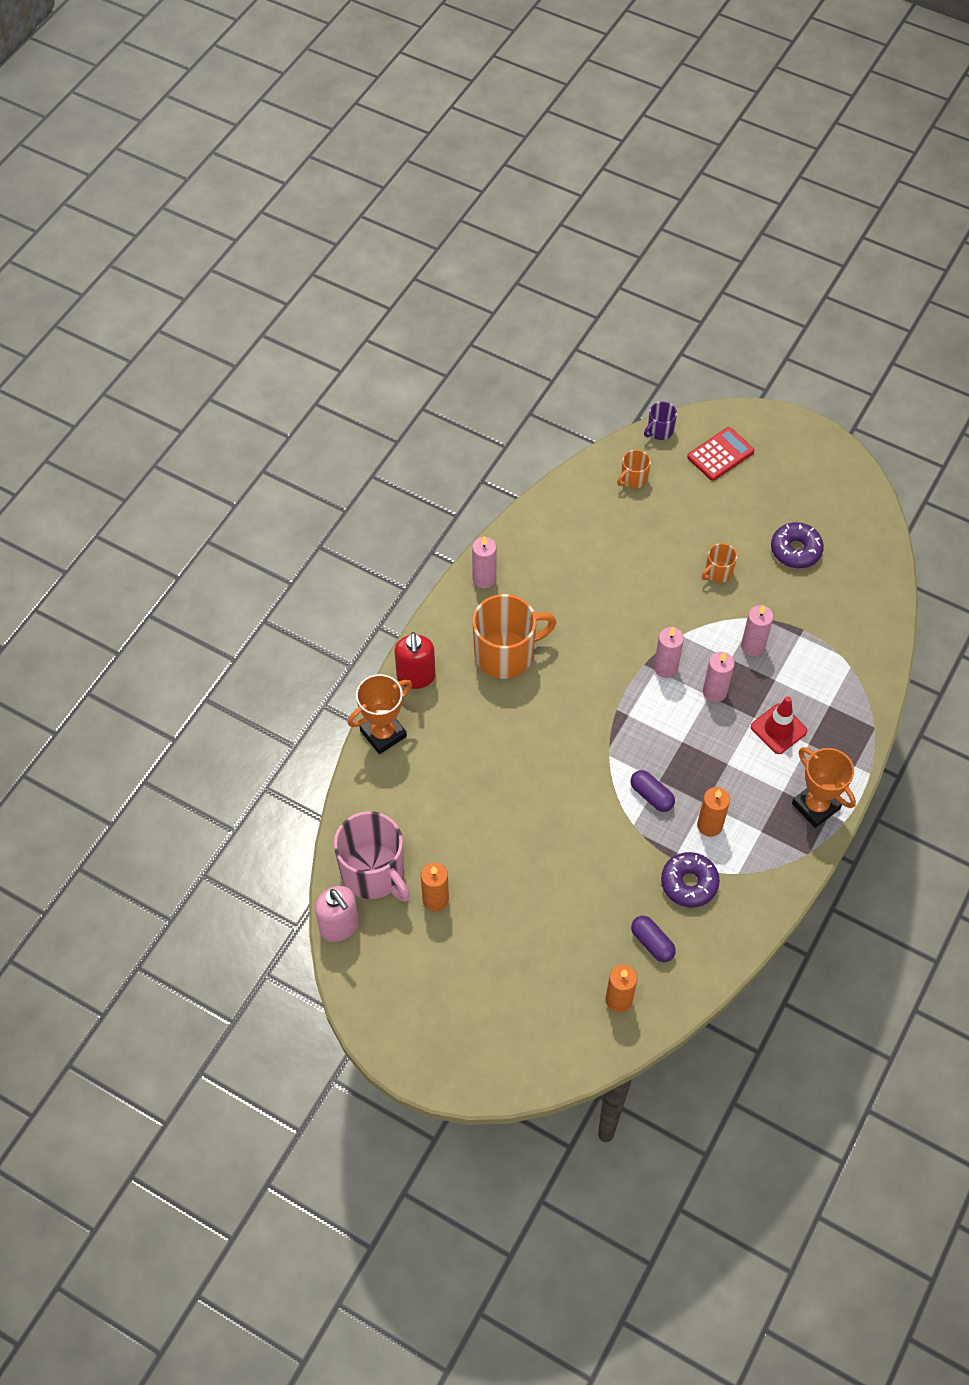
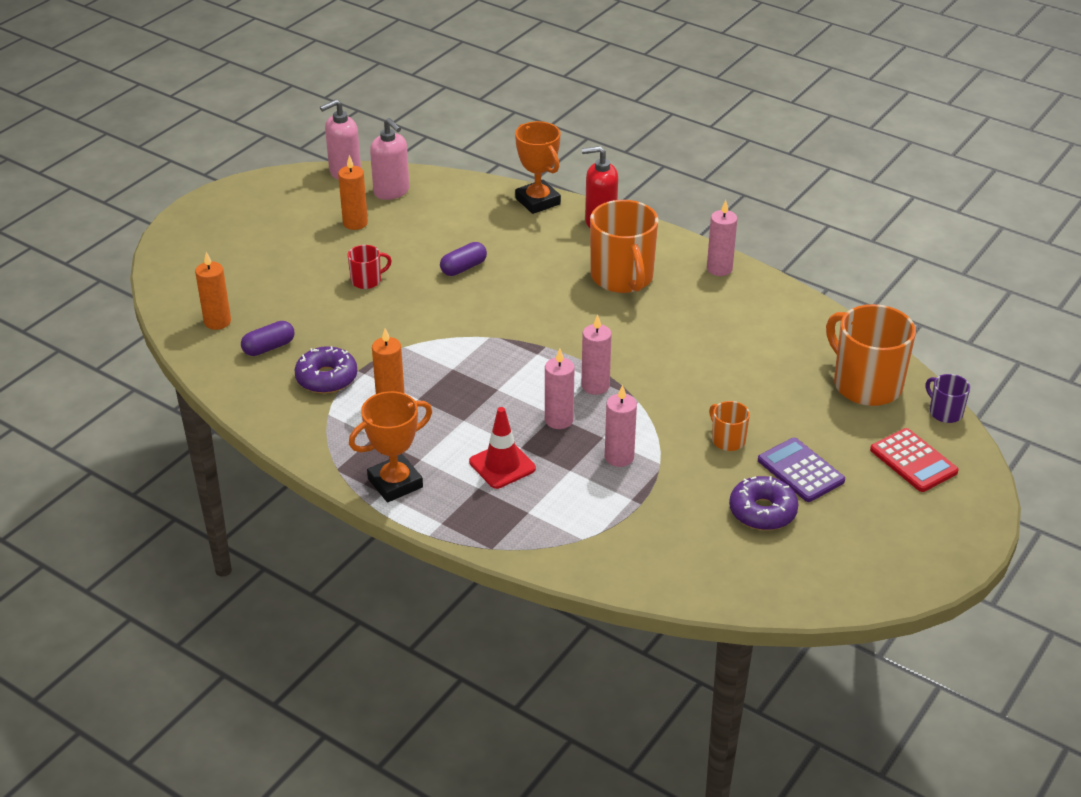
camera: 95 degrees right, 20 degrees down
(374, 873) = (392, 191): pink mug -> pink soap dispenser
(534, 872) = (367, 280): none -> red mug
(633, 479) = (865, 384): orange mug -> orange mug, size x2.09
(651, 795) = (435, 361): purple capsule -> purple capsule (463, 268)
(745, 525) = (800, 471): none -> purple calculator

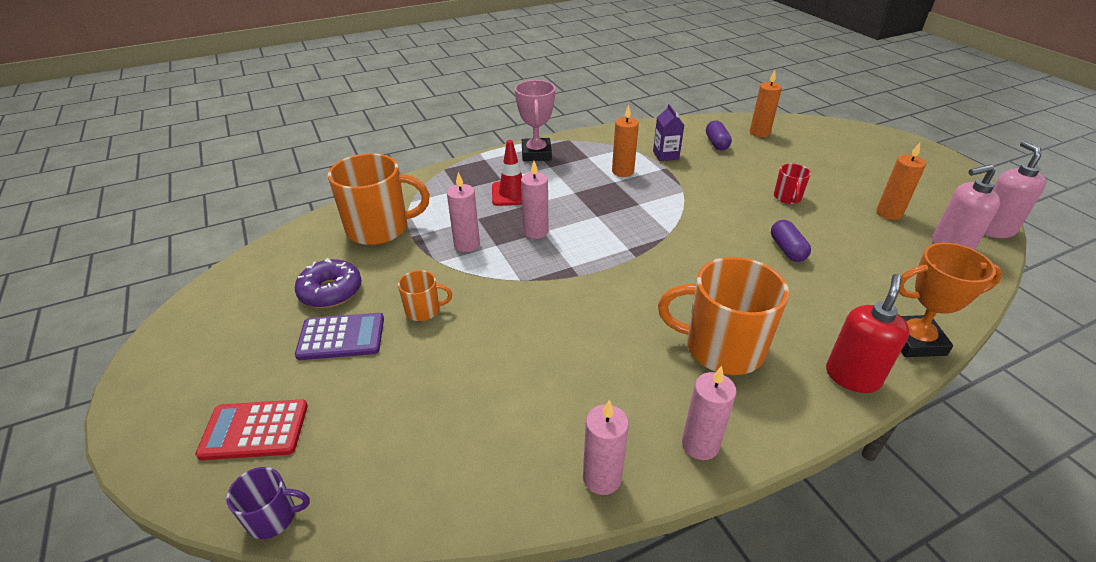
camera: 120 degrees right, 0 degrees up
(326, 378) = (665, 155): purple donut -> purple carton
(395, 483) = (536, 154): orange trophy -> pink trophy
(595, 386) = (560, 264): pink candle -> pink candle (602, 478)
(865, 384) = (389, 465): orange mug -> orange mug (379, 228)

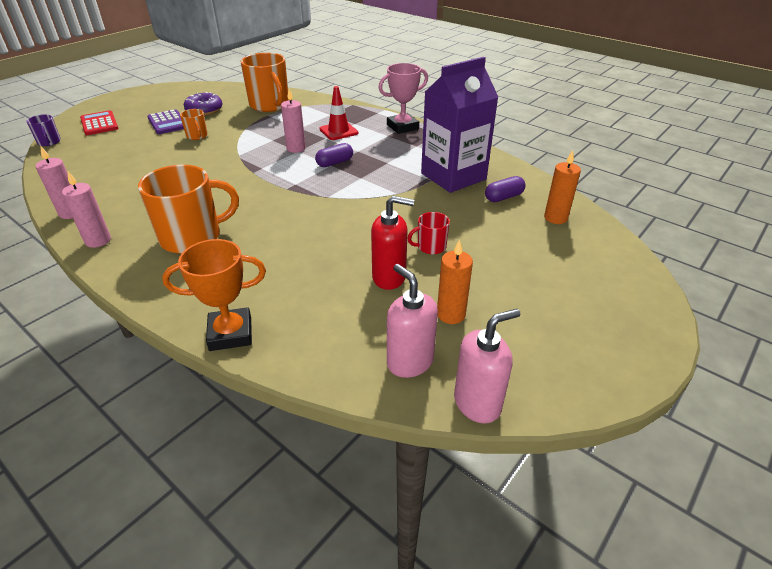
camera: 65 degrees right, 0 degrees up
(467, 244) = (268, 131): pink candle -> none
(622, 171) = (406, 163): orange candle -> none
(665, 155) = (453, 176): purple carton -> purple carton, size x2.32
(721, 347) = (192, 237): orange mug -> orange mug turned 75 degrees clockwise
(787, 249) = (337, 254): purple capsule -> purple capsule (335, 163)
(852, 376) = (175, 299): red soap dispenser -> red soap dispenser (389, 277)
(914, 341) = (230, 333): orange trophy -> orange trophy turned 75 degrees counterclockwise

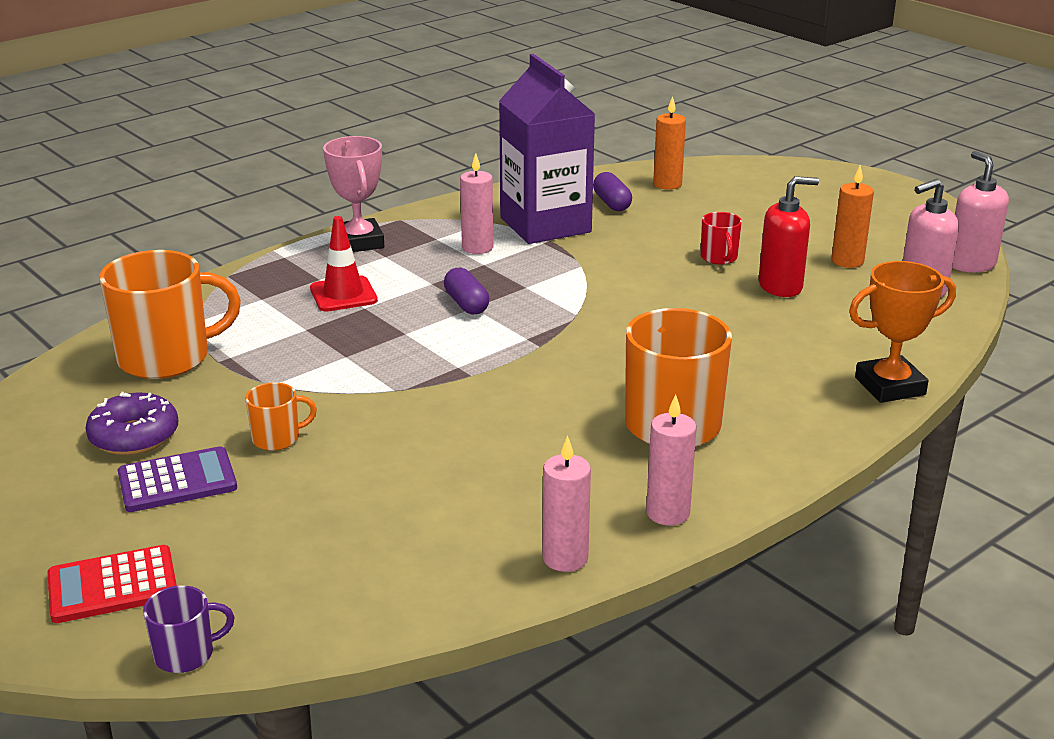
camera: 80 degrees left, 10 degrees down
(230, 333) = (890, 386): orange trophy -> orange trophy turned 75 degrees clockwise
(296, 148) = (395, 335): pink candle -> pink candle (477, 247)
(389, 277) = (780, 286): red soap dispenser -> red soap dispenser turned 60 degrees clockwise

